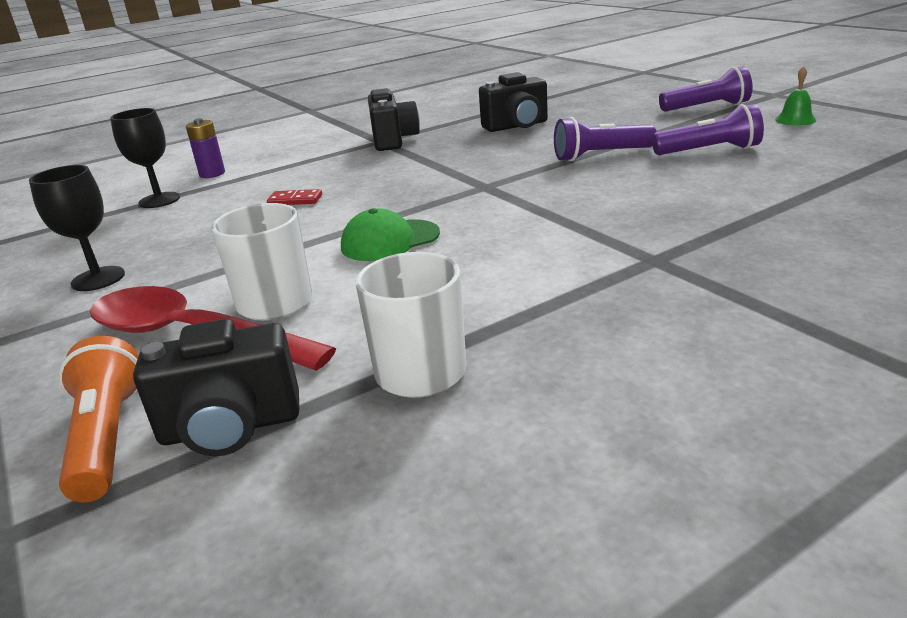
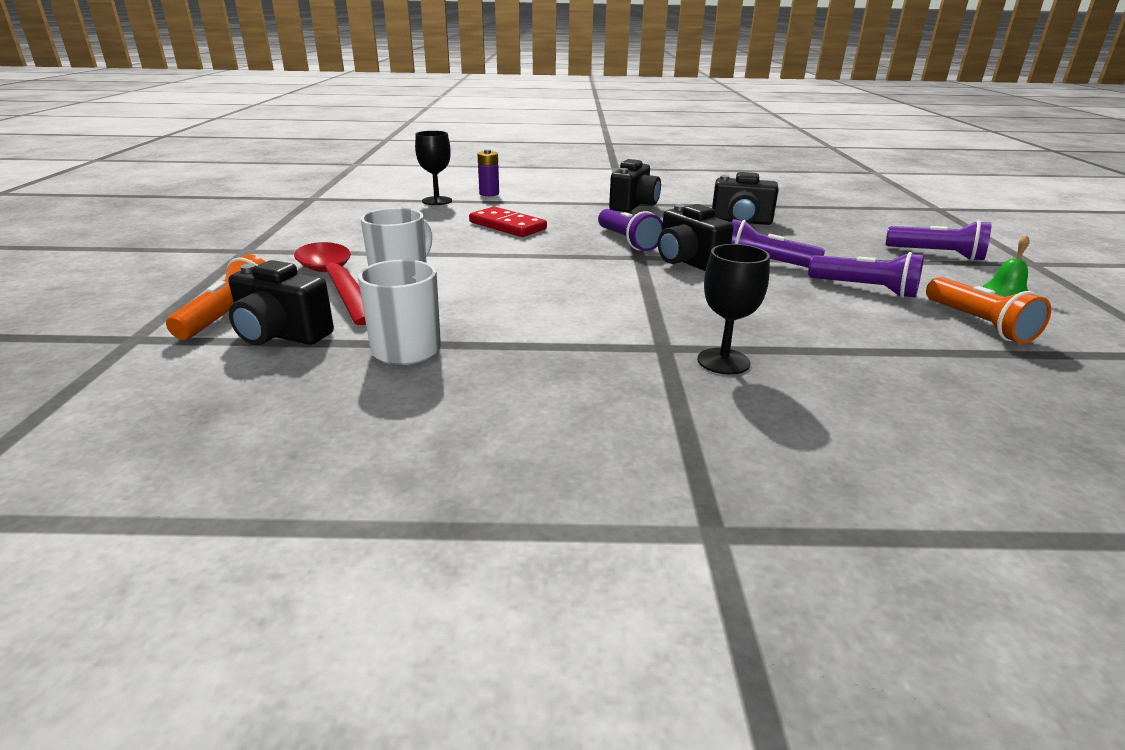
camera: 30 degrees right, 0 degrees up
(98, 279) = (342, 235): black goblet -> black goblet (723, 361)
(295, 200) = (507, 226): red domino -> red domino, size x1.86
(390, 241) = (518, 270): green cap -> none
(448, 175) = (627, 241): none -> purple flashlight
(536, 176) = (687, 262): none -> black camera
(825, 151) = (979, 324): none -> orange flashlight

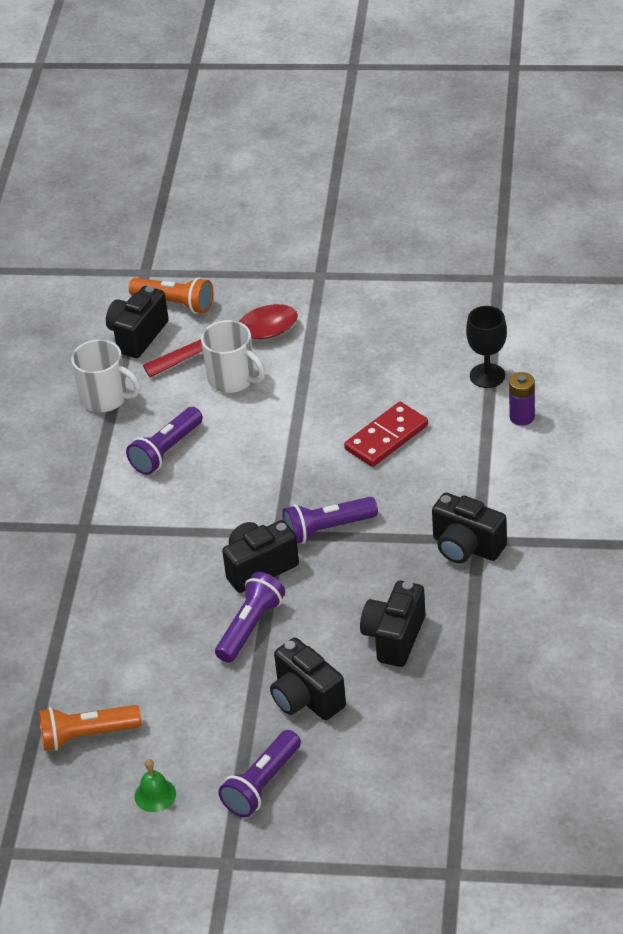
camera: 100 degrees right, 15 degrees up
(723, 361) = (55, 557): black goblet -> none
(829, 244) = (306, 698): none -> black camera
(865, 289) = (173, 684): purple flashlight -> purple flashlight (166, 451)

